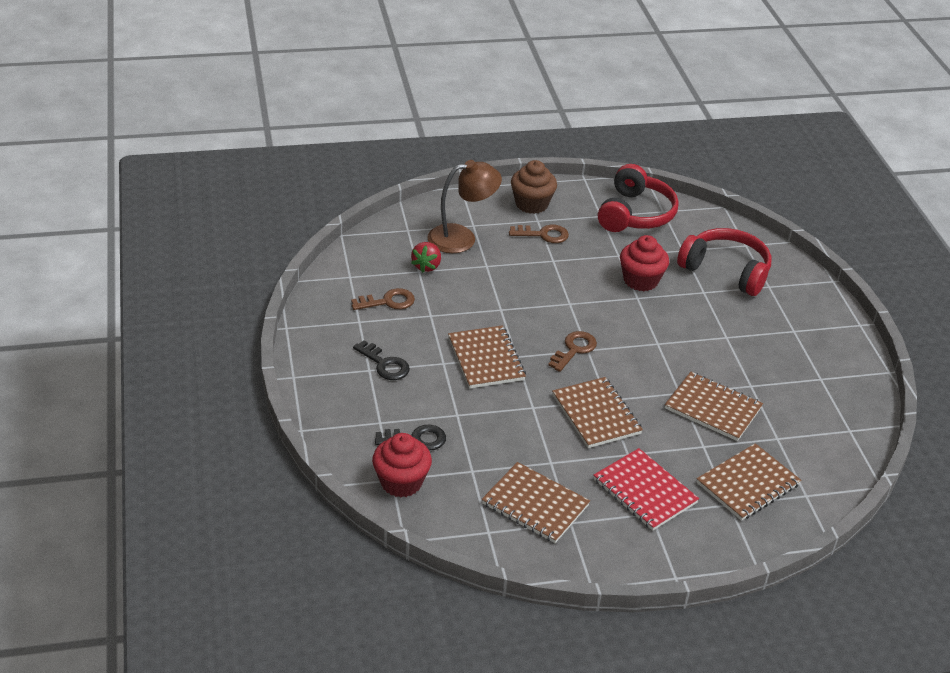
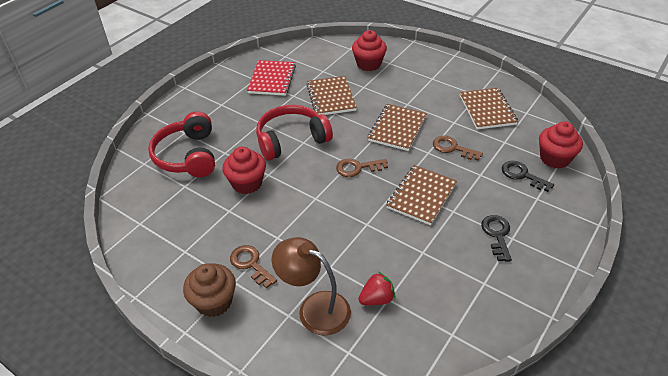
camera: 130 degrees left, 5 degrees up
(388, 302) = (444, 285): brown key -> brown key (452, 148)
(635, 214) = (161, 234): red headphones -> red headphones (291, 140)
(644, 491) = (422, 86): red notebook -> red notebook (272, 79)
(748, 484) = (368, 64): brown notebook -> red cupcake

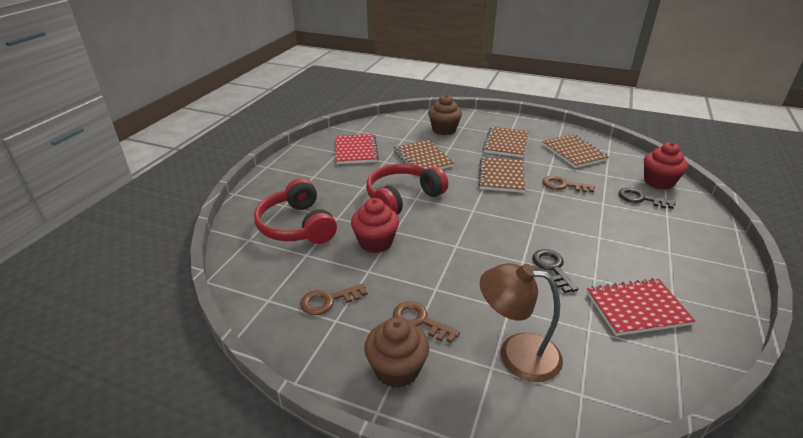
camera: 15 degrees left, 10 degrees down
(357, 168) = (483, 213): brown key -> brown key (328, 301)
(368, 64) = (444, 130): red cupcake -> brown cupcake
(377, 299) = (577, 332): red strawberry -> none
(421, 196) = (560, 228): brown notebook -> brown notebook (506, 143)
(443, 288) = (637, 308): none -> red notebook
(497, 235) = (654, 251): black key -> black key (552, 268)

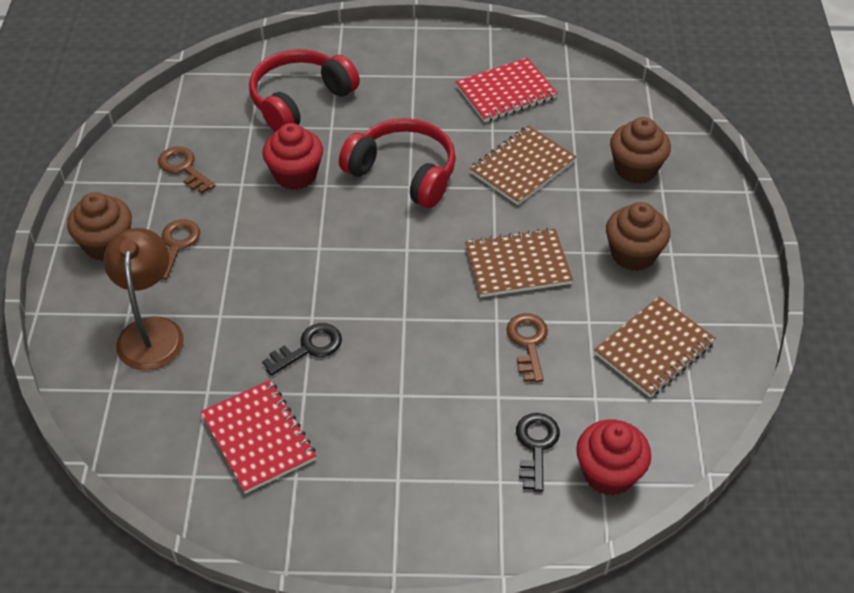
camera: 70 degrees right, 15 degrees up
(506, 143) = (633, 254): brown notebook -> brown cupcake

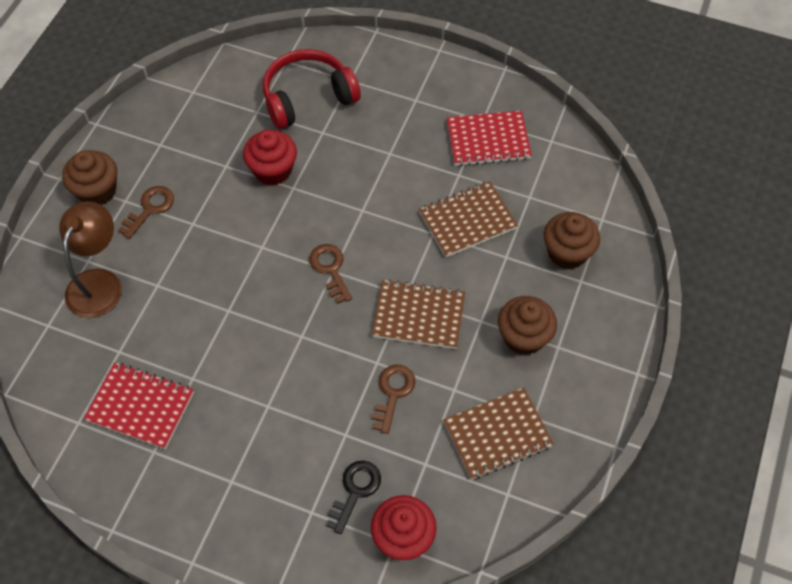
camera: 20 degrees right, 10 degrees up
(183, 168) = (186, 137): brown key -> brown key (330, 269)
(258, 438) = (140, 406): red notebook -> red notebook turned 60 degrees counterclockwise
(308, 348) = (213, 338): black key -> none
(403, 173) = (363, 195): red headphones -> none

